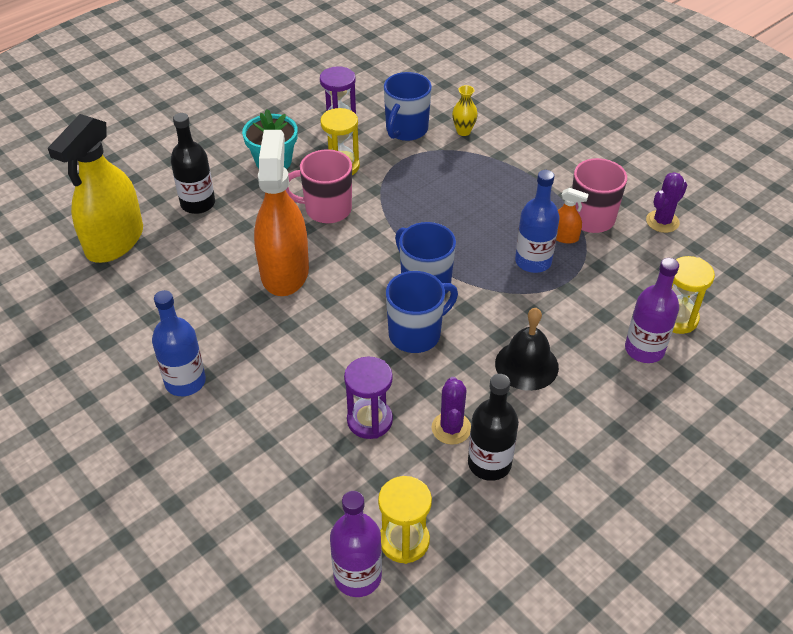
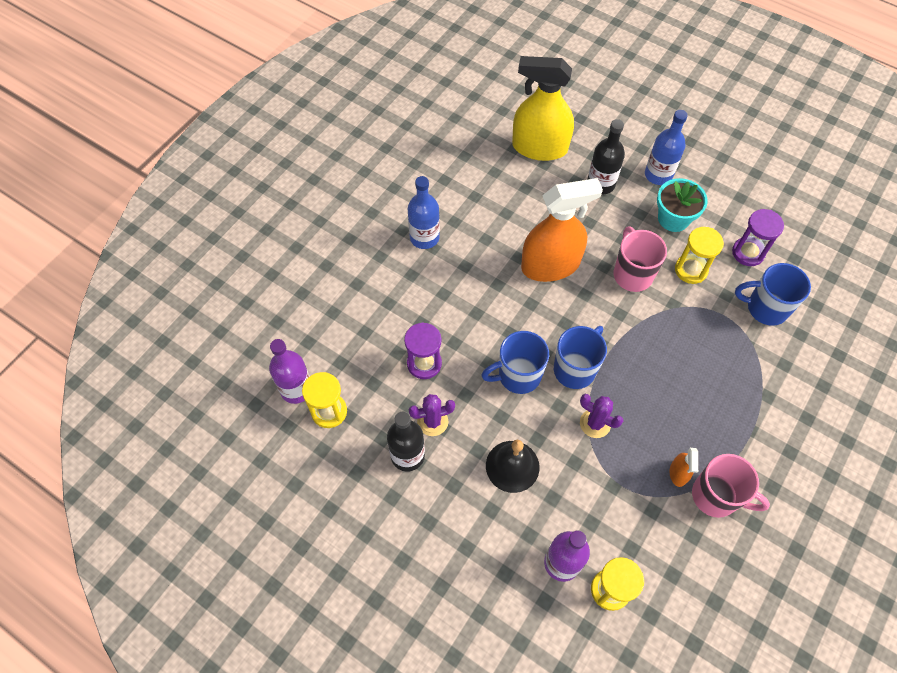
camera: 75 degrees right, 15 degrees up
(416, 334) = (518, 375): blue mug -> blue mug turned 120 degrees clockwise
(463, 131) = (788, 357): yellow vase -> none
(533, 261) = (635, 451): blue bottle -> blue bottle (658, 175)
(662, 221) = (739, 565): purple cactus -> purple cactus (595, 423)

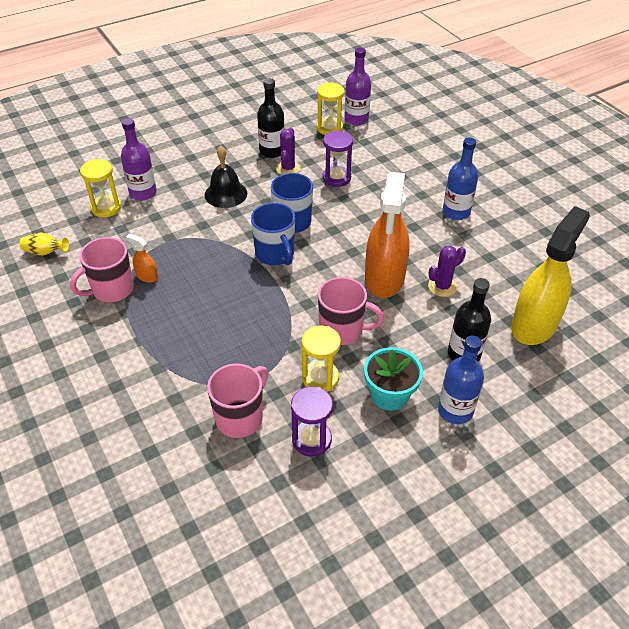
camera: 115 degrees right, 15 degrees down
(595, 423) = (222, 247): purple cactus -> purple cactus (442, 286)
(715, 608) = (45, 252): none -> yellow vase
(765, 308) = (240, 417): blue mug -> pink mug

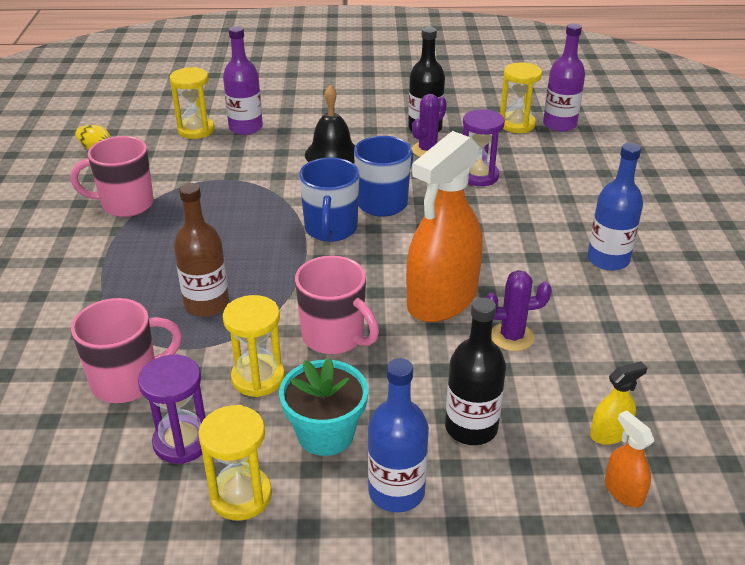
camera: 30 degrees right, 10 degrees down
(147, 276) = (172, 204): orange spray bottle -> orange spray bottle (623, 491)
(242, 342) = (206, 304): none -> brown bottle
(375, 455) = (241, 496): none -> yellow hourglass
(534, 325) = (609, 433): yellow spray bottle -> yellow spray bottle, size x0.41

